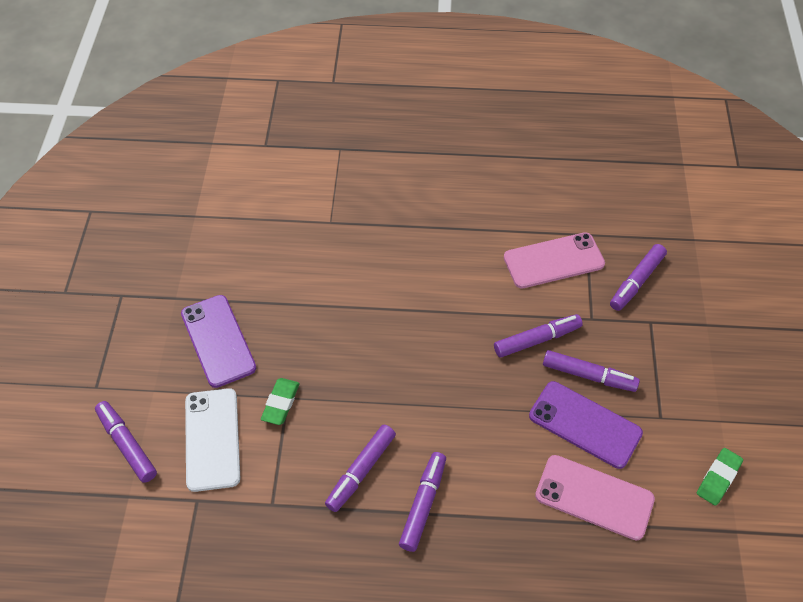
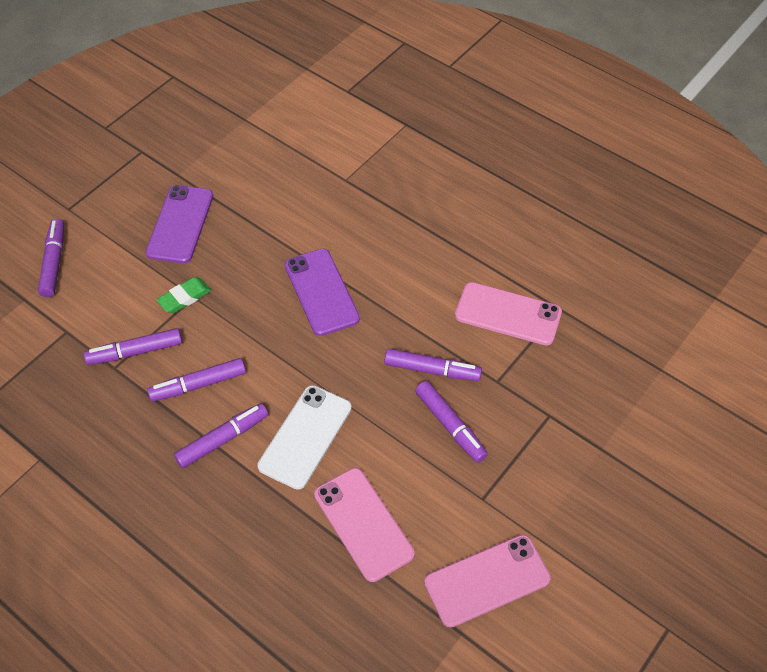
camera: 35 degrees right, 0 degrees up
(212, 439) = (114, 294): white phone -> white phone (305, 436)
(585, 424) = (409, 462): purple phone -> purple phone (321, 292)
(636, 282) = (568, 374): purple marker -> purple marker (135, 352)
(718, 478) = (487, 580): green eraser -> pink phone

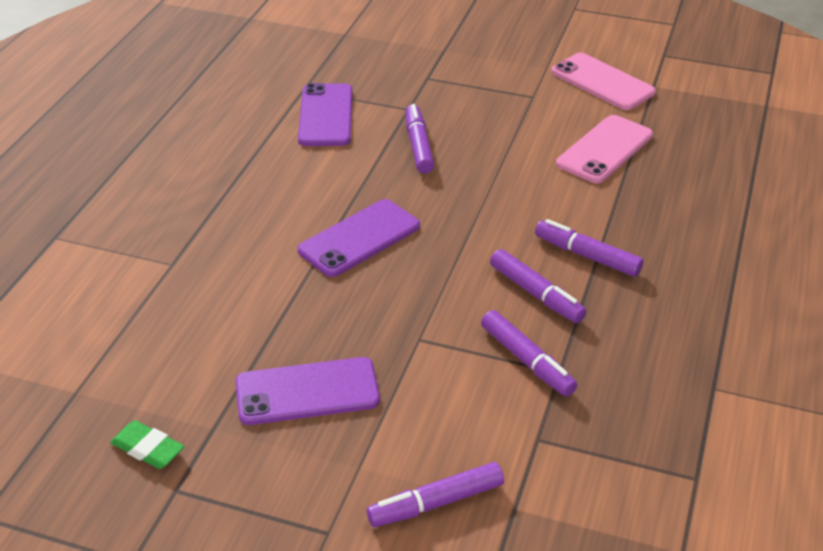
camera: 110 degrees left, 15 degrees down
(184, 297) = (425, 345): green eraser -> green eraser (148, 449)
(305, 436) = (544, 203): white phone -> none
(450, 425) = (473, 124): purple marker -> none
(508, 314) = (326, 115): pink phone -> purple phone

